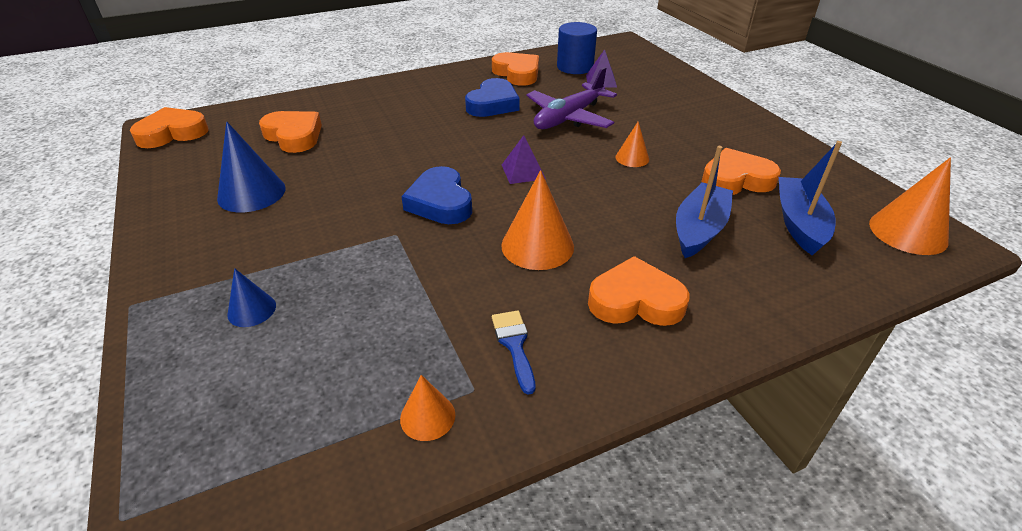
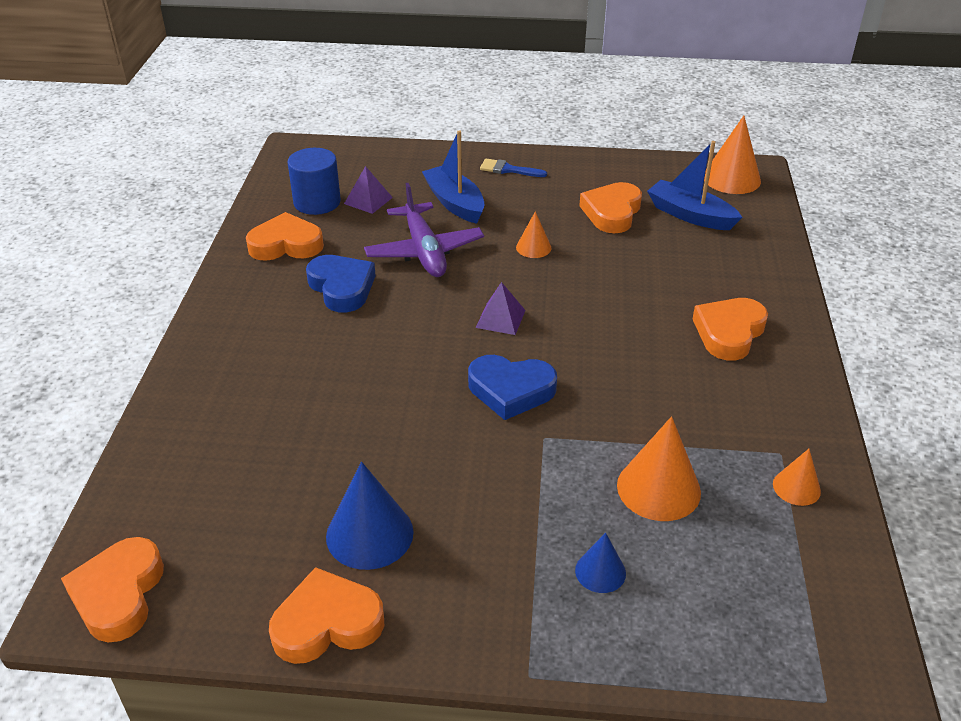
camera: 60 degrees left, 0 degrees up
(294, 136) = (256, 467): orange heart -> orange heart (327, 623)
(514, 345) = (743, 414): blue brush -> blue brush (508, 169)
(537, 246) = (626, 355): orange cone -> orange cone (658, 488)
(699, 229) = (664, 263): blue boat -> blue boat (455, 203)

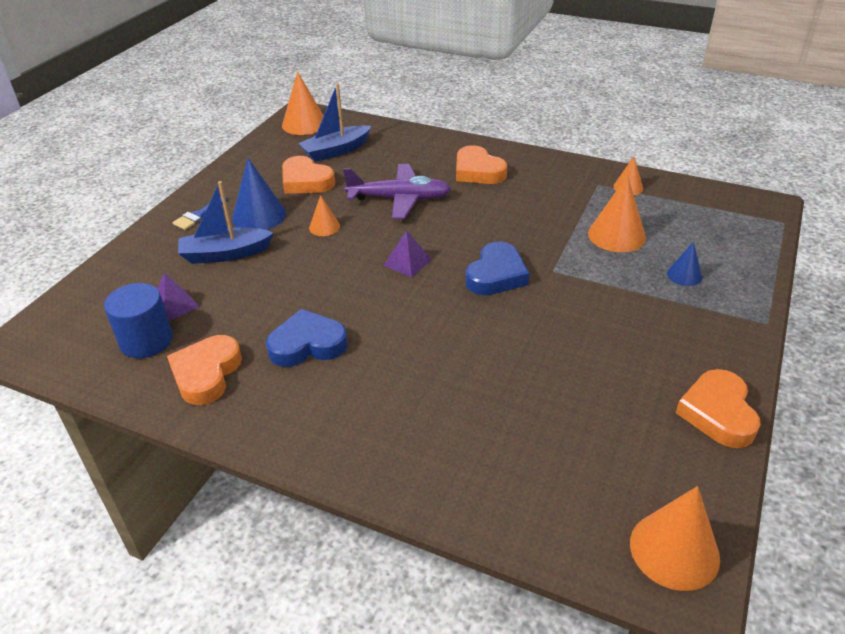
camera: 70 degrees left, 0 degrees up
(118, 594) = (674, 550): orange heart -> orange cone
(369, 534) = (631, 376): blue cone -> blue cone (259, 215)
(424, 251) = (286, 285): purple plane -> purple plane (400, 199)

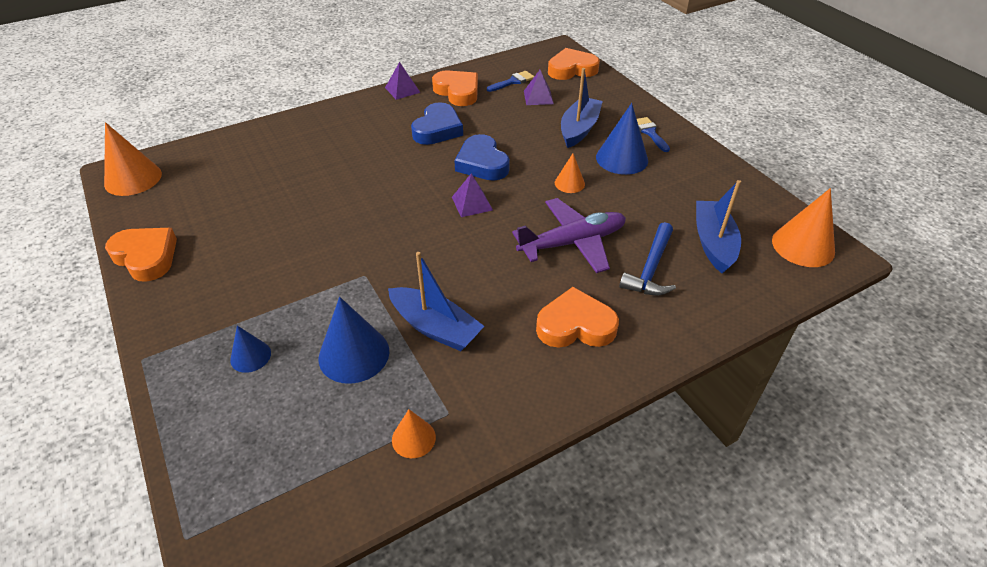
camera: 125 degrees right, 5 degrees up
(146, 341) = (512, 81): blue cylinder -> blue brush
(238, 428) = (402, 90): none -> purple pyramid
(306, 181) = (661, 201): orange heart -> orange heart (571, 69)
(391, 164) = (650, 268): none -> blue hammer
(400, 199) = (573, 242): purple plane -> purple plane turned 150 degrees counterclockwise
(496, 275) = (400, 240): blue heart -> blue heart (482, 163)
(551, 216) = (435, 327): none -> blue boat
(616, 235) = (354, 354): orange cone -> blue cone

